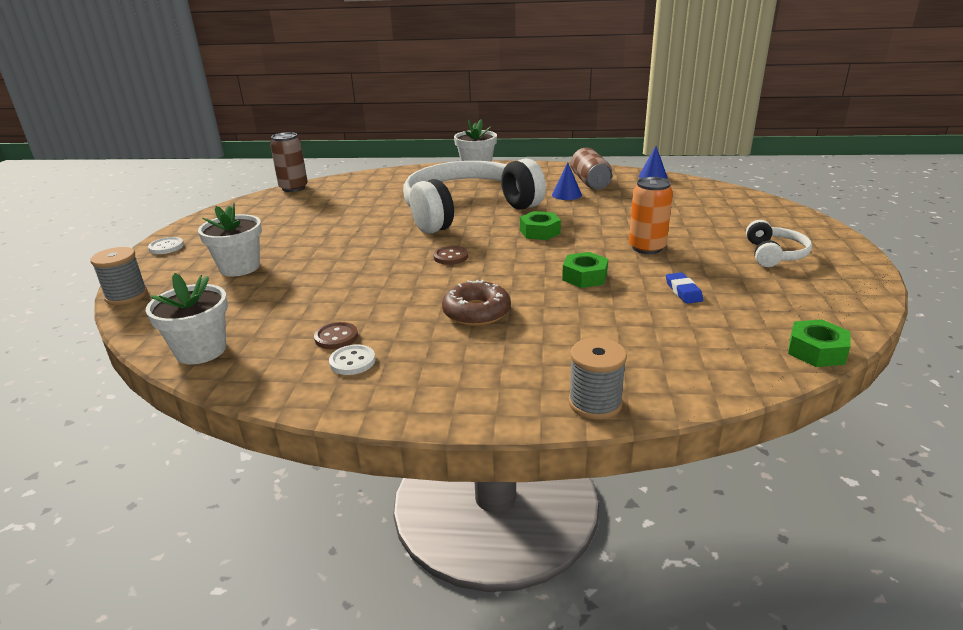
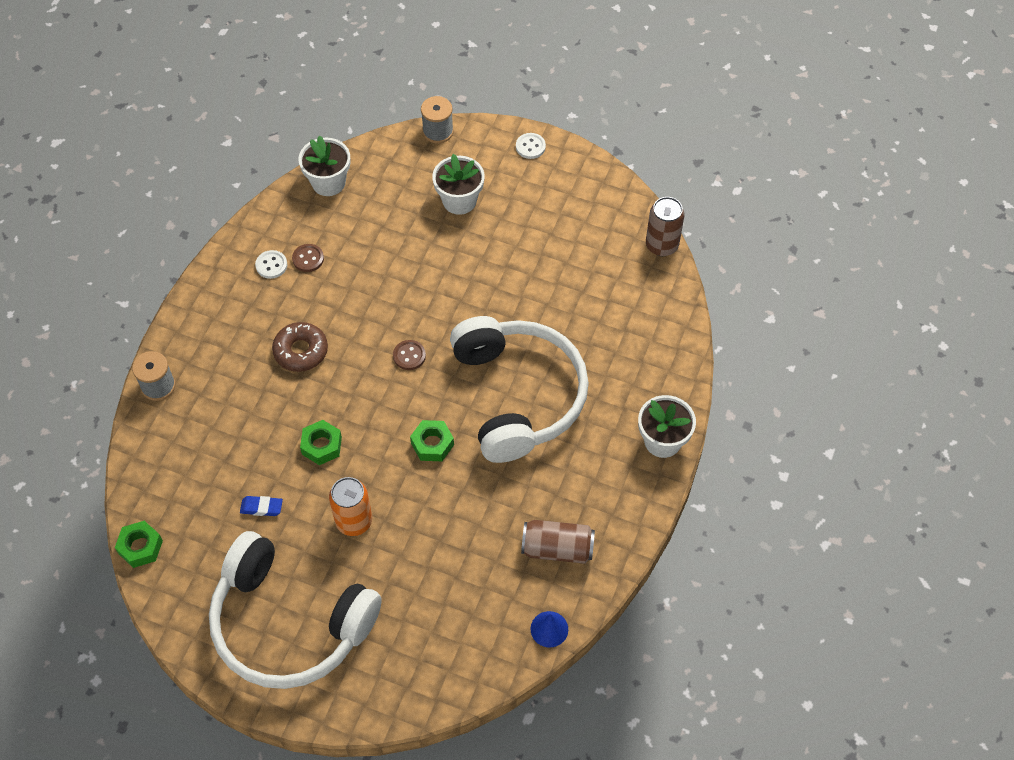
camera: 105 degrees right, 30 degrees up
(566, 194) = (526, 507): blue cone -> none
(774, 254) = (289, 623): white headphones -> white headphones, size x2.34

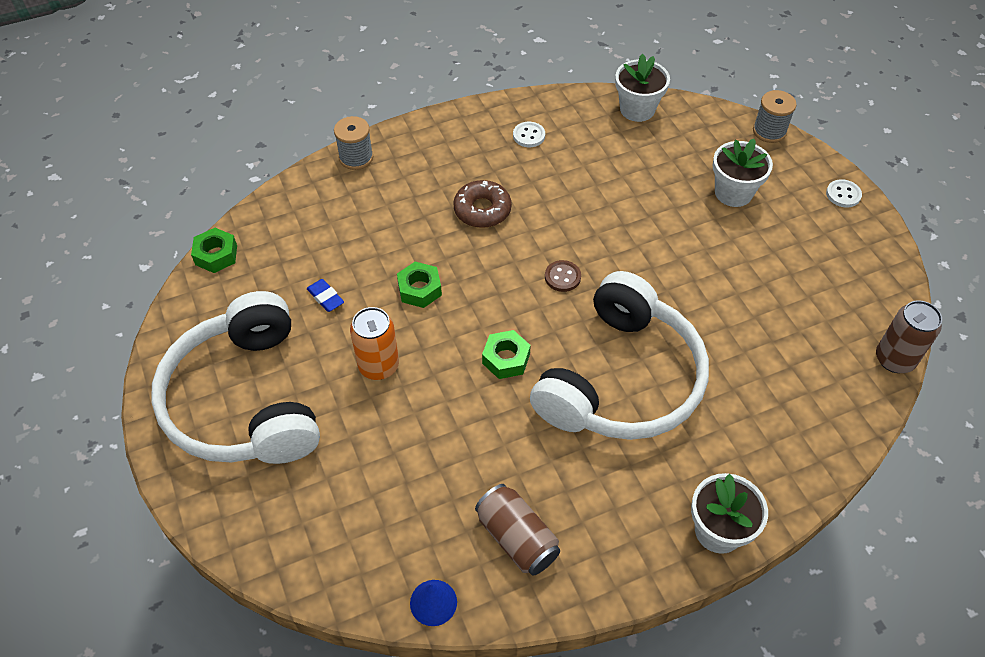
camera: 45 degrees right, 5 degrees down
(308, 259) = (561, 150): brown button -> none

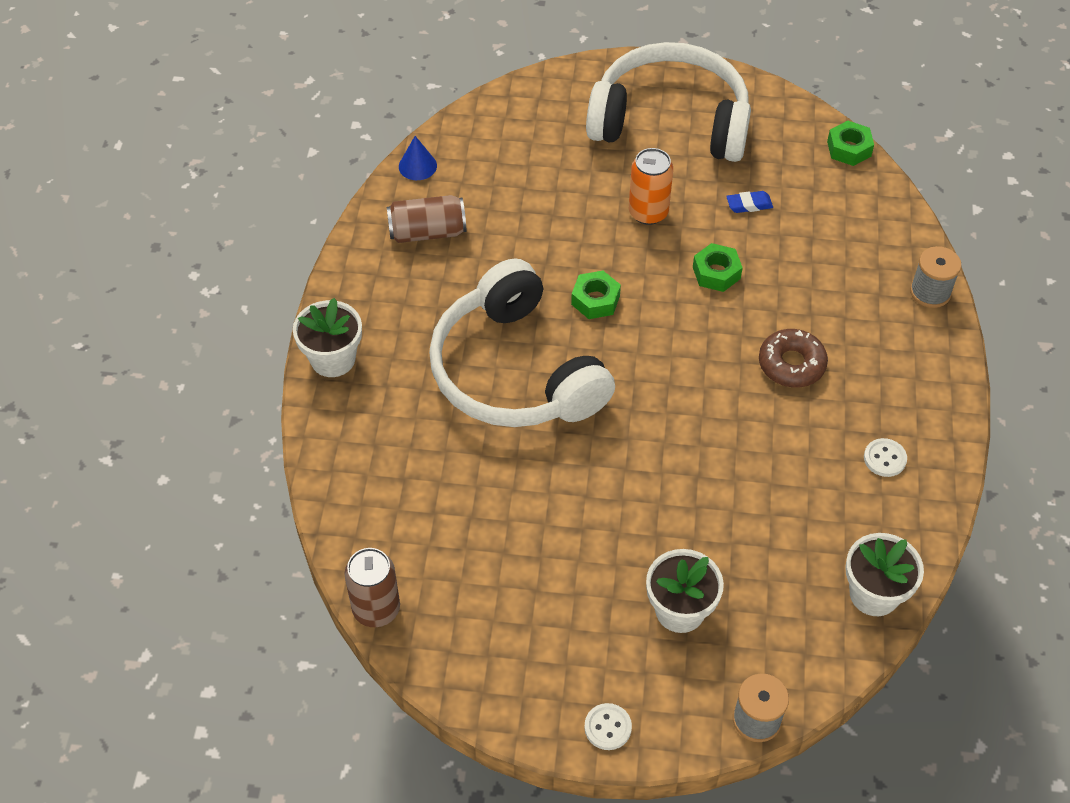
camera: 120 degrees right, 0 degrees up
(562, 277) = (661, 387): brown button -> none

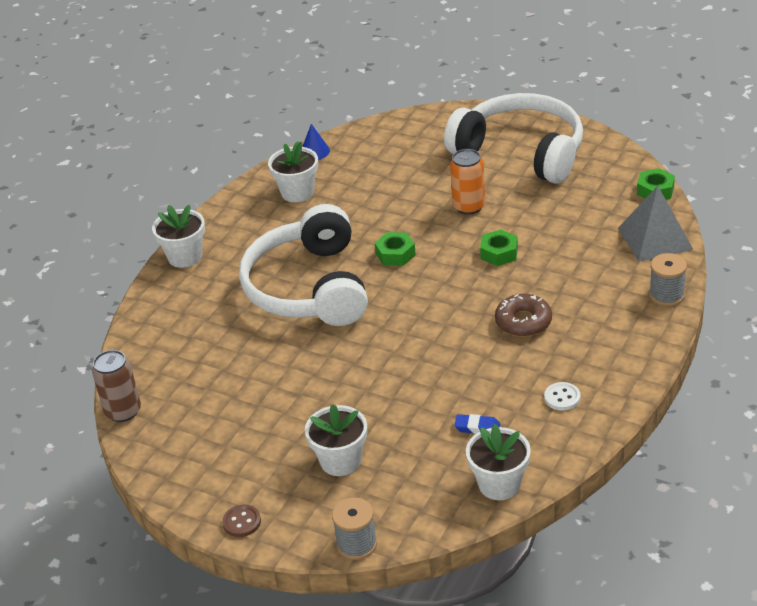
camera: 25 degrees right, 15 degrees down
(427, 232) = (297, 192): brown can -> white flower pot
(607, 727) = (242, 522): white button -> brown button
(749, 204) = (551, 214): blue eraser -> blue eraser (477, 427)
(880, 216) = (655, 238): none -> grey pyramid

